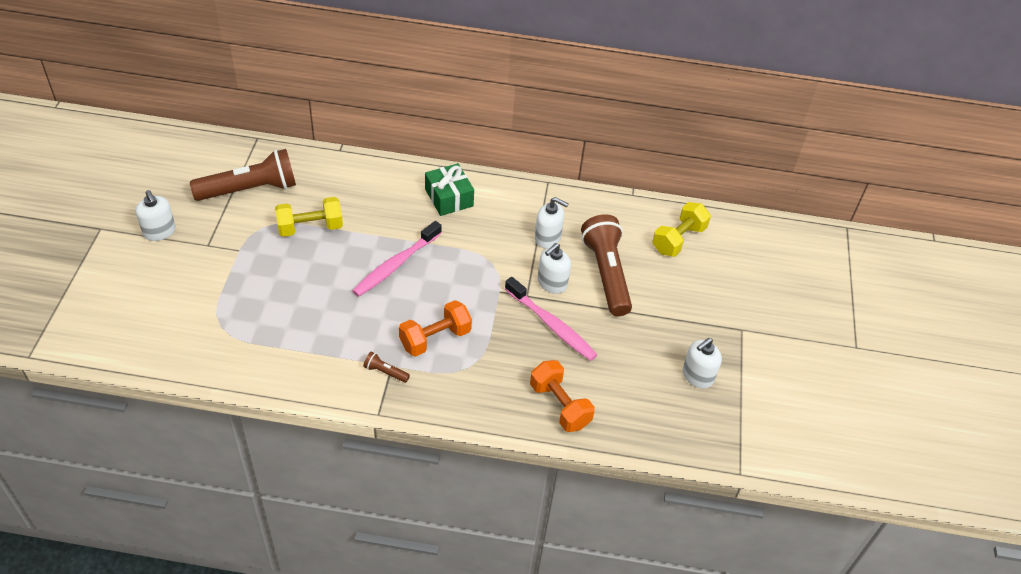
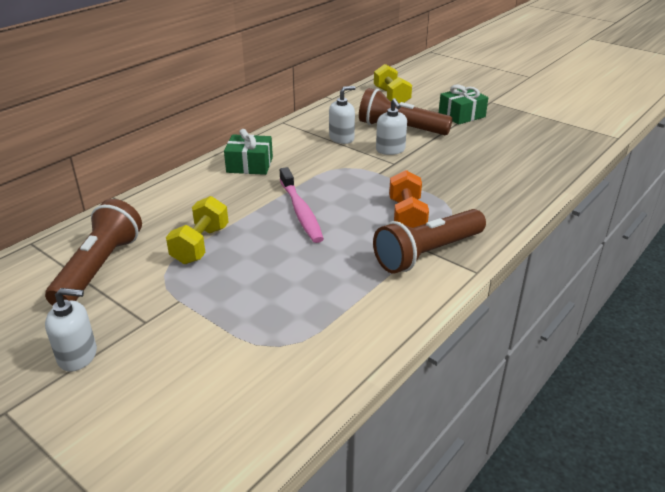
camera: 55 degrees left, 15 degrees down
(385, 372) = (427, 253): brown flashlight -> brown flashlight, size x2.48
(551, 324) = (433, 162): pink toothbrush -> none
(559, 405) = (519, 182): orange dumbbell -> none
(681, 314) = (461, 115): none -> green gift
(697, 376) = (523, 126): white soap dispenser -> none

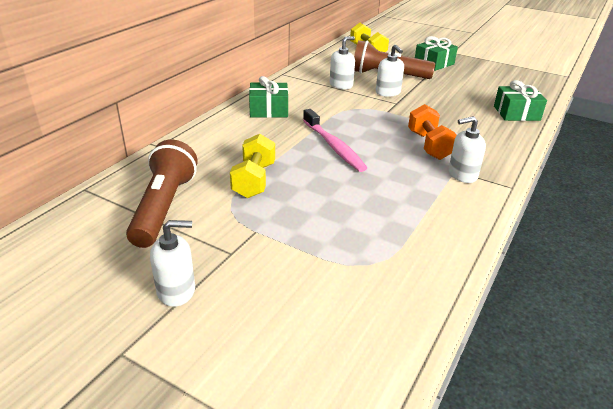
camera: 10 degrees left, 0 degrees up
(427, 253) = (462, 175): brown flashlight -> white soap dispenser
(529, 182) = (516, 113): none -> green gift

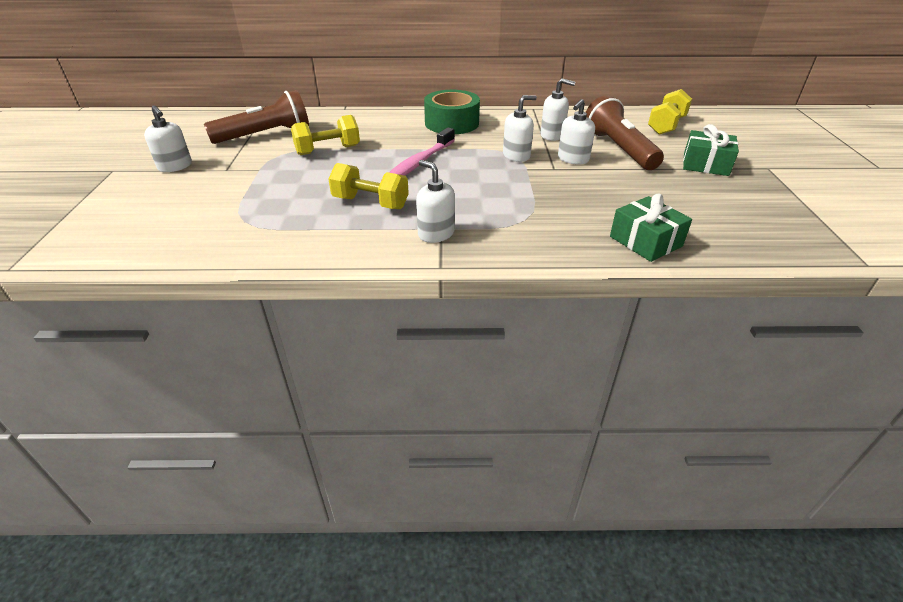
camera: 60 degrees right, 5 degrees up
(269, 110) = (452, 123): green gift -> green tape
(362, 107) = (516, 156): none -> white soap dispenser
(389, 187) = (370, 203): none -> yellow dumbbell
(429, 145) = (478, 204): orange dumbbell -> none

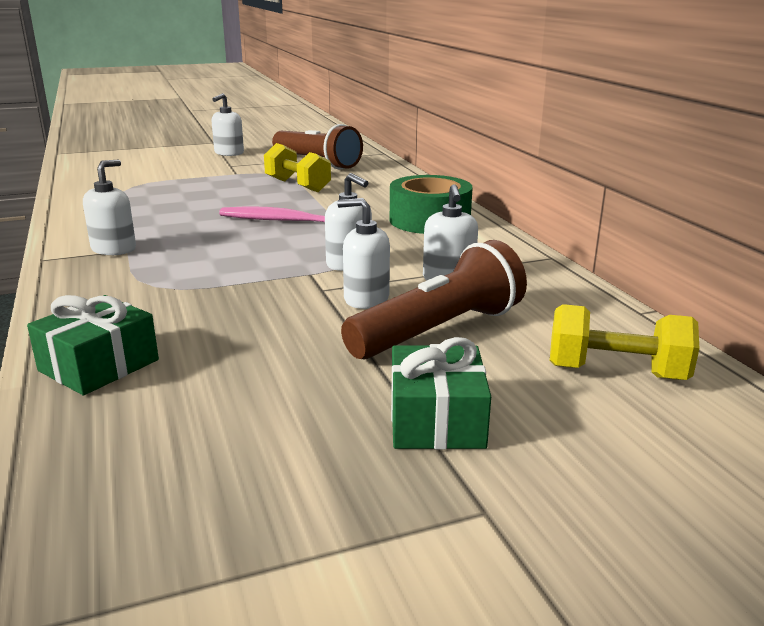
camera: 70 degrees right, 15 degrees down
(370, 203) = (179, 216): yellow dumbbell -> none

